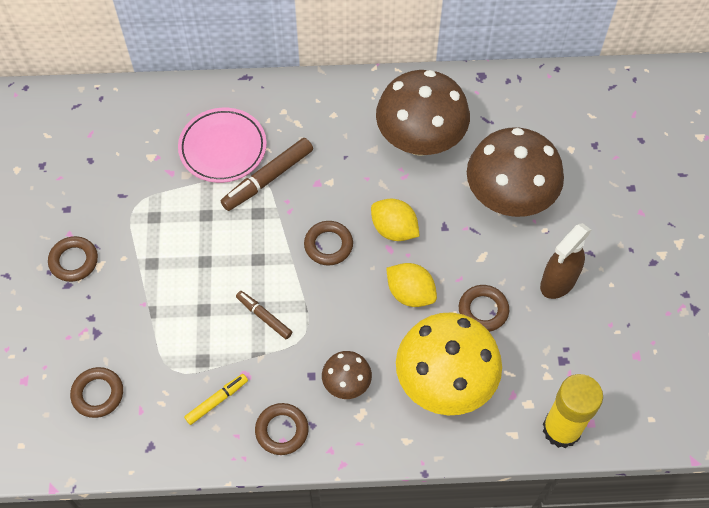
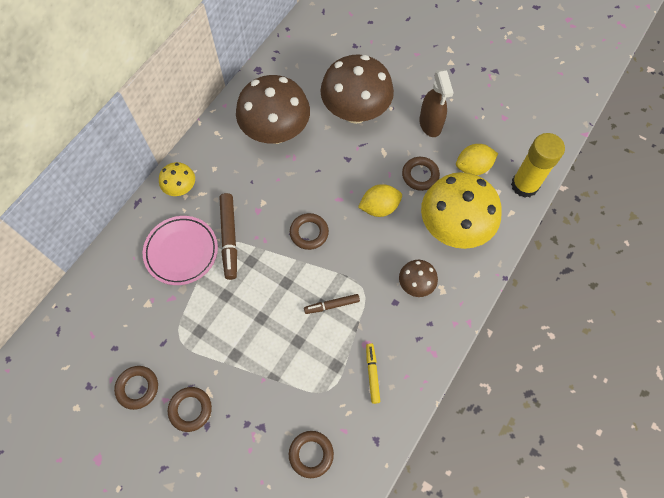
camera: 55 degrees left, 5 degrees up
(282, 430) = (421, 345): brown ring -> brown ring (137, 388)
(289, 102) = (181, 188): none -> yellow mushroom
(394, 229) = (327, 188): yellow lemon -> yellow lemon (473, 167)

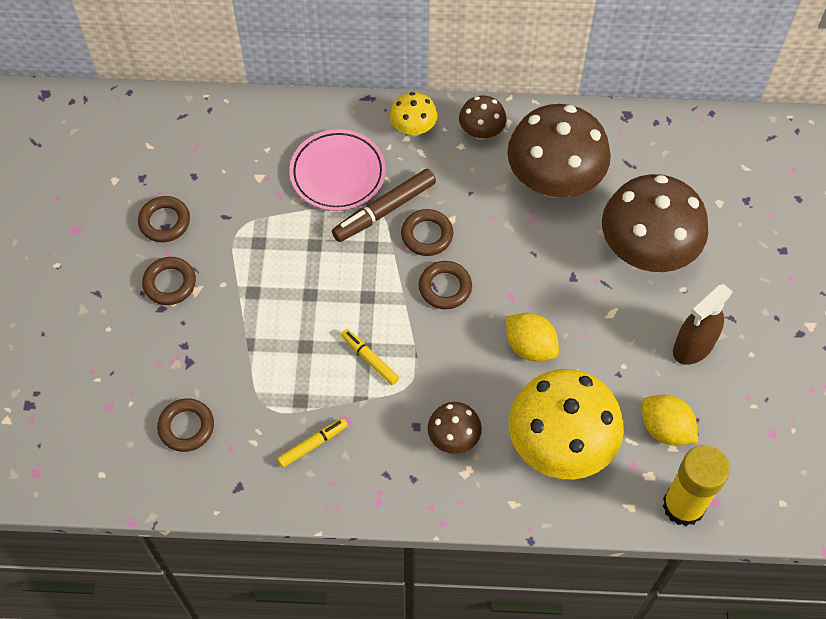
camera: 60 degrees right, 5 degrees down
(212, 151) = (481, 132): none -> brown mushroom
(332, 305) = (370, 359): brown marker -> yellow marker
(420, 175) = (608, 371): brown ring -> brown ring (427, 235)

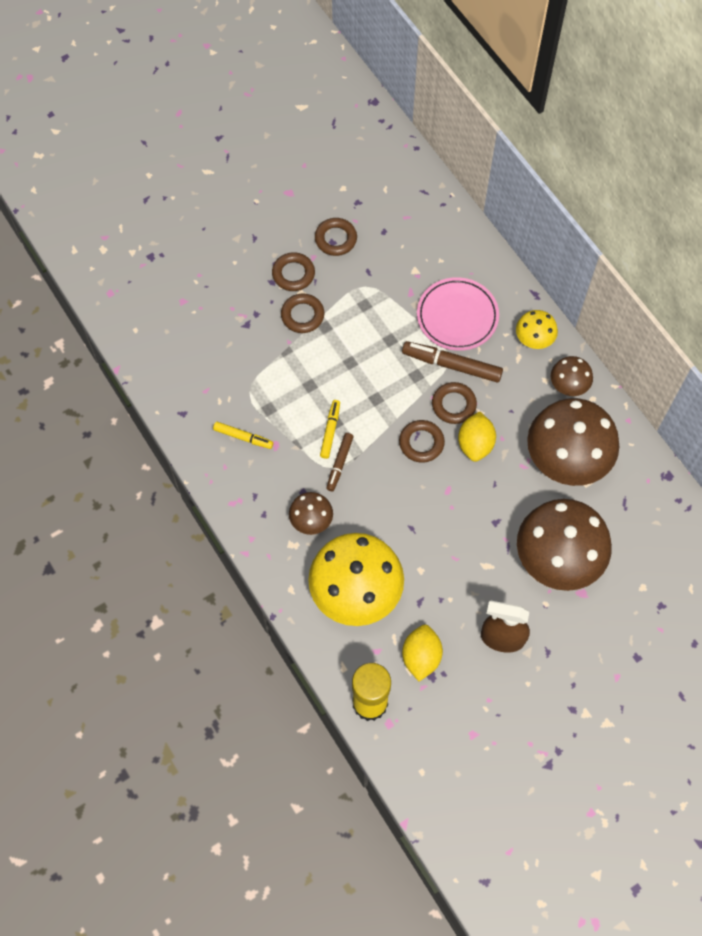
camera: 55 degrees right, 5 degrees up
(186, 427) = (201, 355): brown ring -> brown ring (302, 315)
(411, 373) = (339, 463): none -> brown marker
(530, 346) = (418, 527): yellow lemon -> yellow lemon (475, 444)

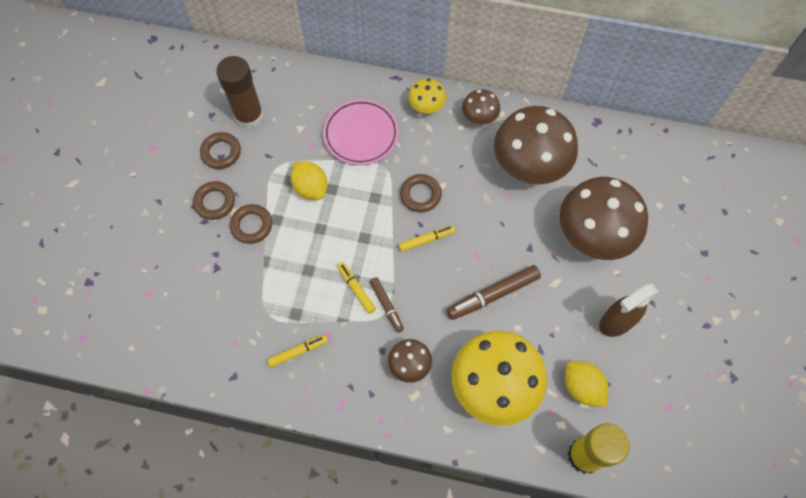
camera: 45 degrees left, 0 degrees up
(385, 227) = (249, 116): none -> brown glue stick
(421, 443) = (426, 240): brown ring -> yellow marker
(451, 365) = (391, 169): brown marker -> brown marker (492, 295)
(475, 444) = (462, 208): yellow lemon -> yellow lemon (310, 188)

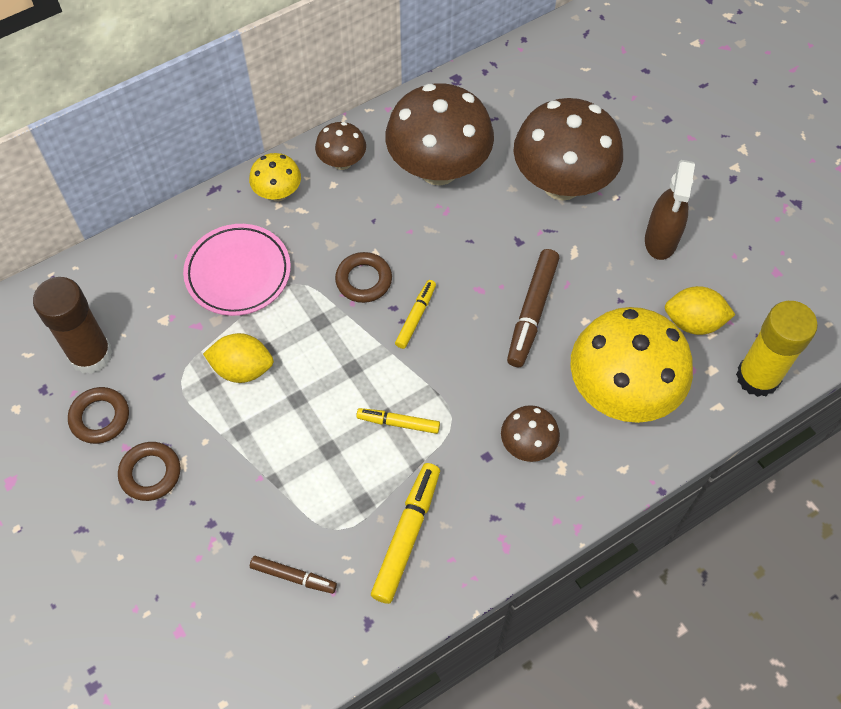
camera: 45 degrees left, 5 degrees down
(252, 225) = (219, 460): brown ring -> none
(298, 352) = (407, 535): yellow marker -> yellow marker, size x1.67
(386, 306) = (445, 411): brown marker -> brown marker (293, 577)

